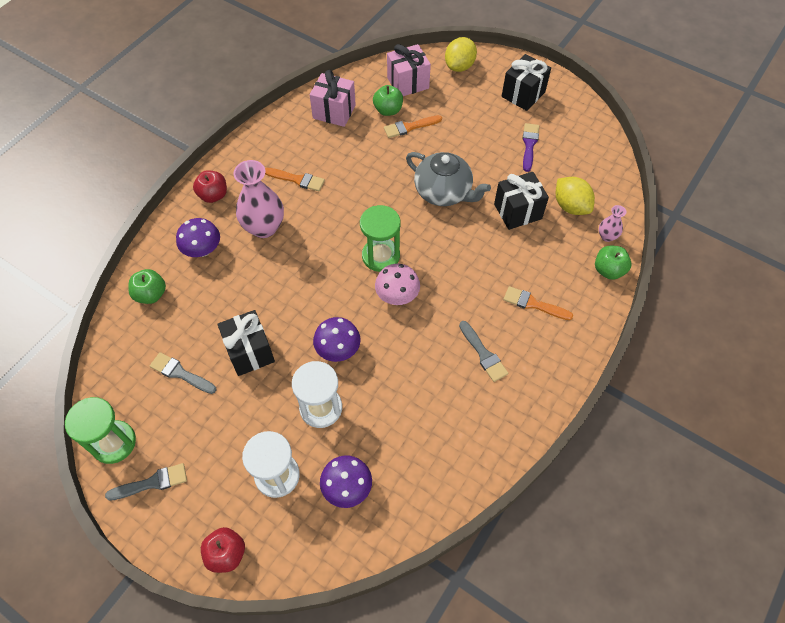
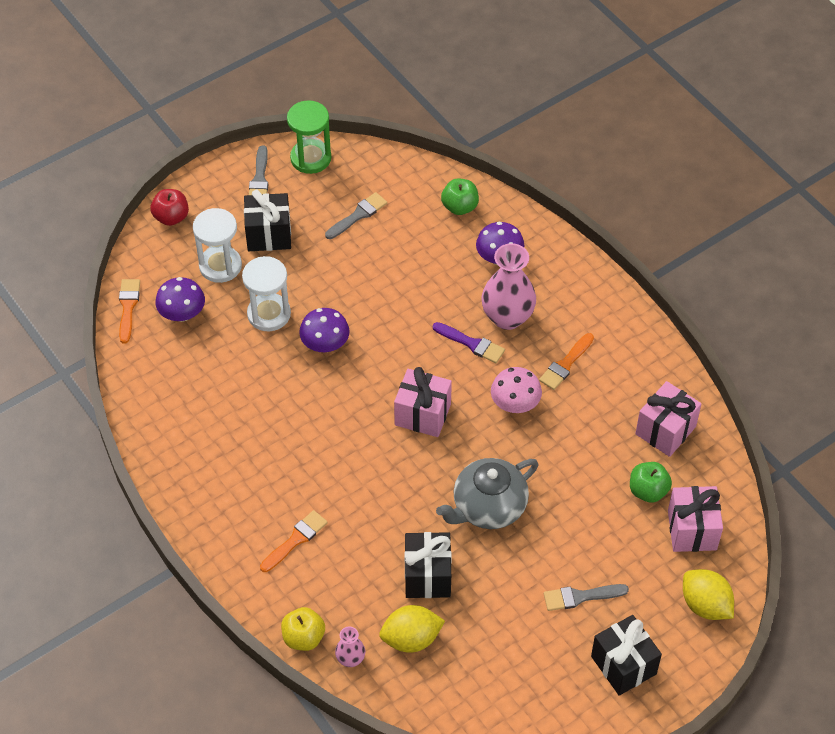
camera: 110 degrees right, 5 degrees down
(213, 195) = (572, 281): red apple -> none
(250, 352) = (356, 272): black gift -> black gift (269, 235)
(381, 256) = (422, 414): green hourglass -> pink gift
(397, 295) = (365, 414): pink mushroom -> pink mushroom (515, 404)
(409, 127) = (609, 506): orange brush -> orange brush (128, 307)
(483, 354) = (259, 468): grey brush -> grey brush (580, 597)
(529, 145) = (529, 634): purple brush -> purple brush (472, 344)
(608, 270) = (303, 637): green apple -> yellow apple

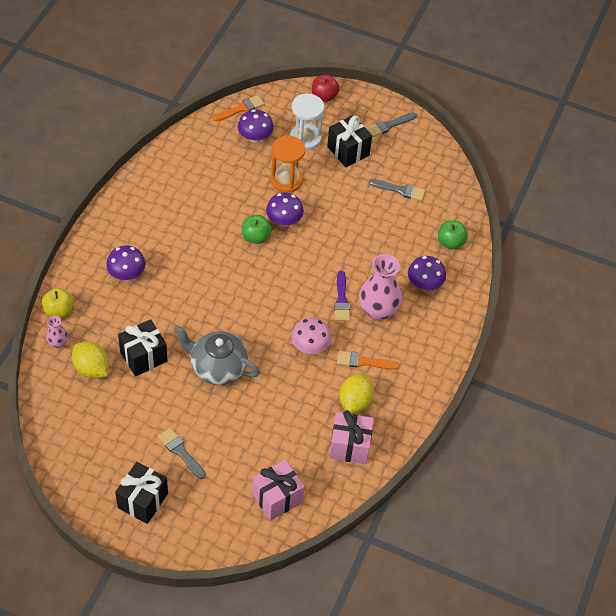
camera: 55 degrees right, 0 degrees up
(269, 314) = (286, 180): white hourglass -> orange hourglass
(295, 540) = (126, 274): orange brush -> purple mushroom
(311, 158) = (426, 143): green hourglass -> none
(422, 414) = (266, 298): pink gift -> none
(648, 491) = (292, 457): green apple -> green apple (256, 237)
(705, 605) = (220, 532): yellow lemon -> yellow lemon (355, 402)

